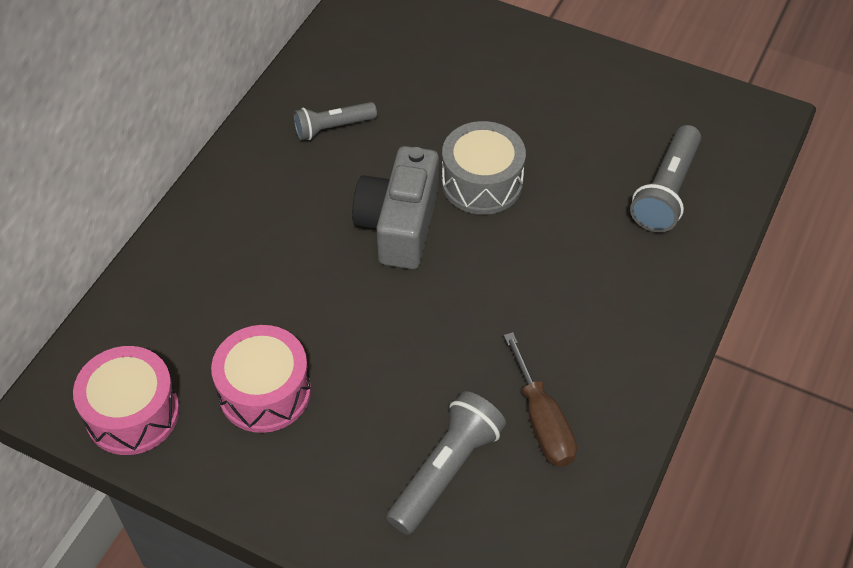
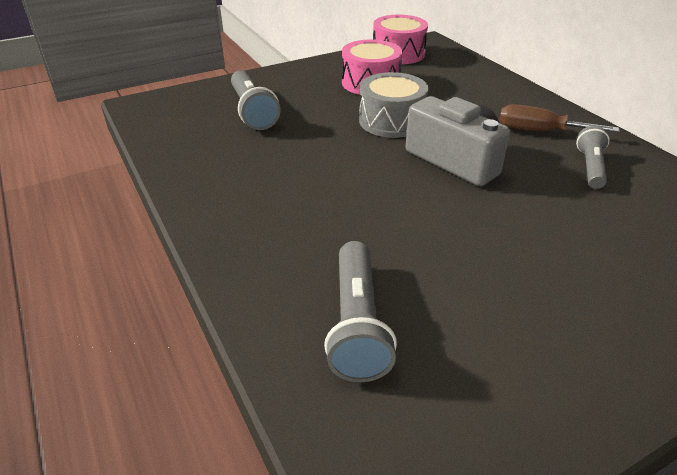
camera: 125 degrees right, 15 degrees down
(482, 182) = (469, 213): grey drum -> grey drum (391, 121)
(542, 421) = (234, 150): brown screwdriver -> brown screwdriver (539, 131)
(666, 191) = (357, 324): grey flashlight -> grey flashlight turned 150 degrees counterclockwise

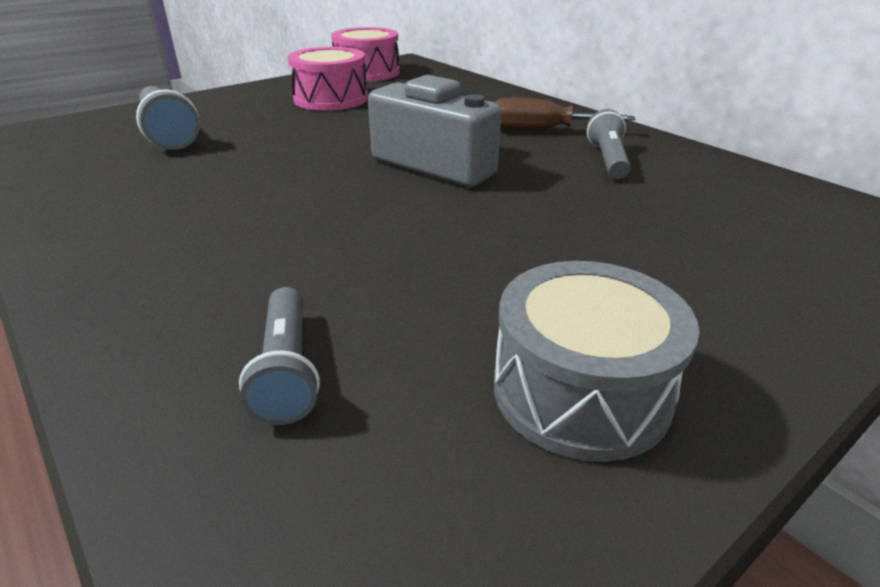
camera: 10 degrees left, 5 degrees down
(357, 324) = (287, 370): grey flashlight -> grey flashlight, size x0.67
(391, 121) = (355, 132): grey drum -> grey drum (581, 391)

